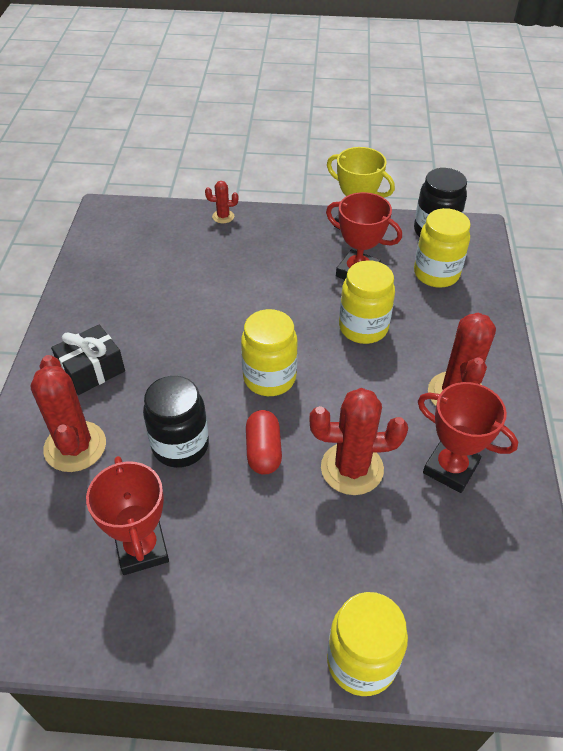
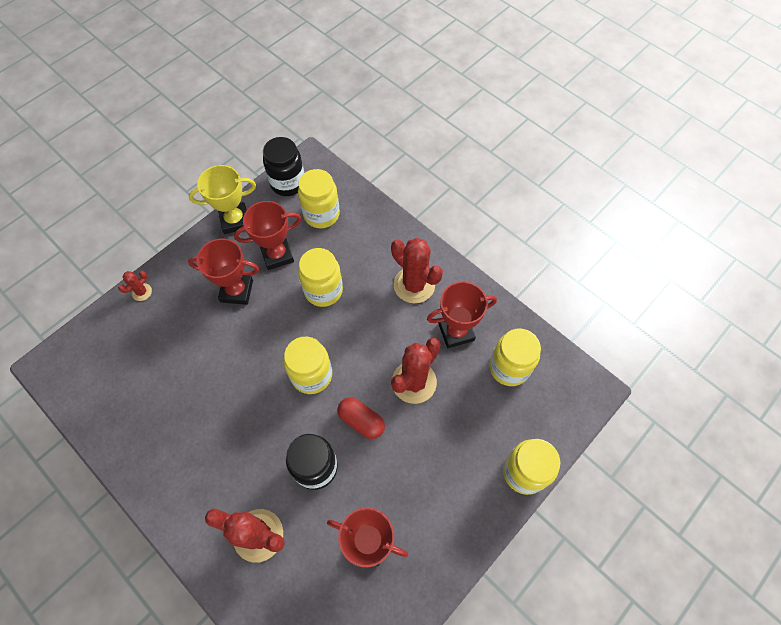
camera: 50 degrees left, 15 degrees up
(92, 370) = (202, 482): black gift -> none
(291, 270) = (236, 291): none -> red trophy
(469, 552) = (509, 367): none -> yellow jar

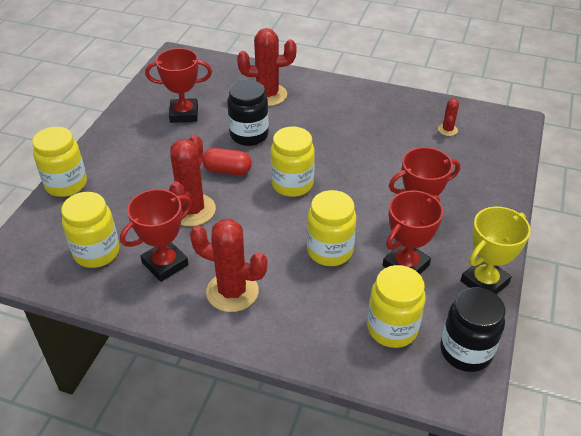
camera: 155 degrees right, 20 degrees down
(142, 292) = (503, 188): red cactus -> red cactus (447, 130)

